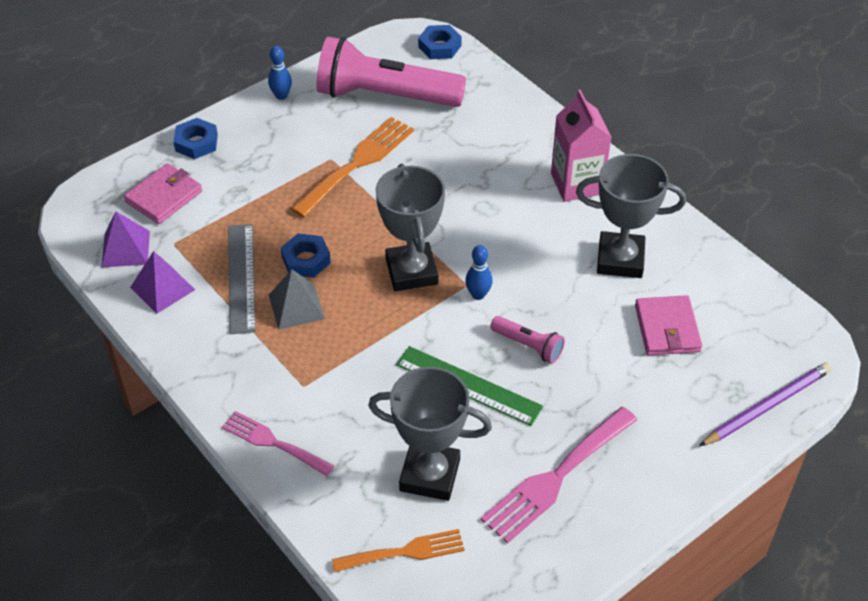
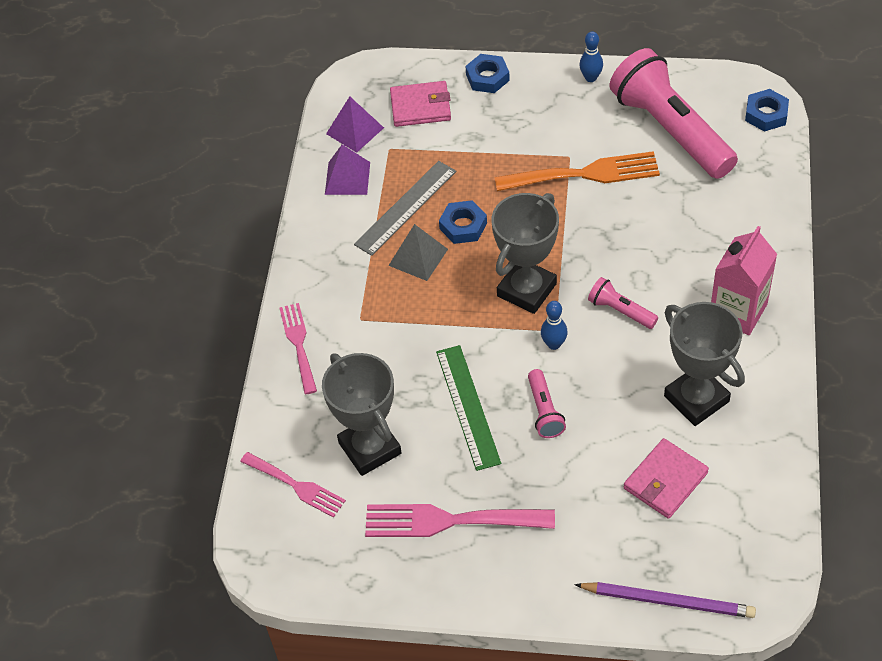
camera: 50 degrees right, 5 degrees up
(404, 552) = (296, 486): orange fork -> pink fork
(497, 238) = (620, 310): none -> pink flashlight

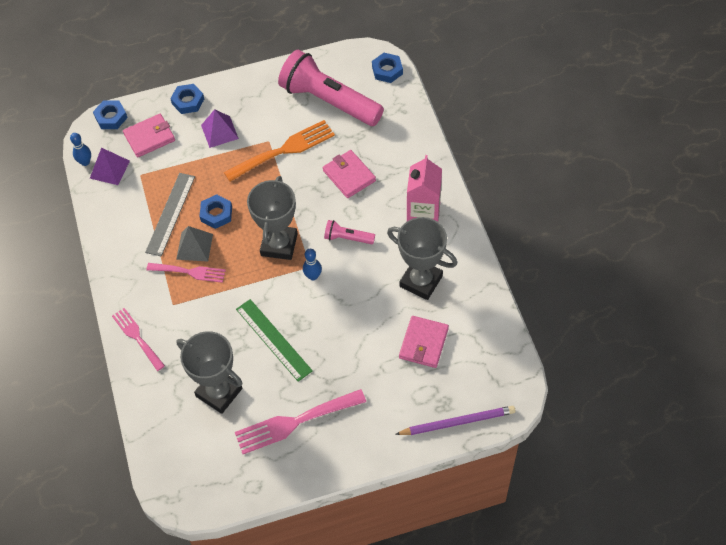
camera: 25 degrees left, 5 degrees up
(296, 486) = (179, 437): pink fork -> pink fork (190, 272)
(347, 178) = (119, 206): purple pyramid -> purple pyramid (219, 132)
(384, 69) = (111, 117): none -> blue nut
(544, 411) = (326, 324): pink flashlight -> none
(590, 78) = (260, 80): blue bowling pin -> blue bowling pin (85, 162)
(656, 232) = (349, 176): none -> pink wallet

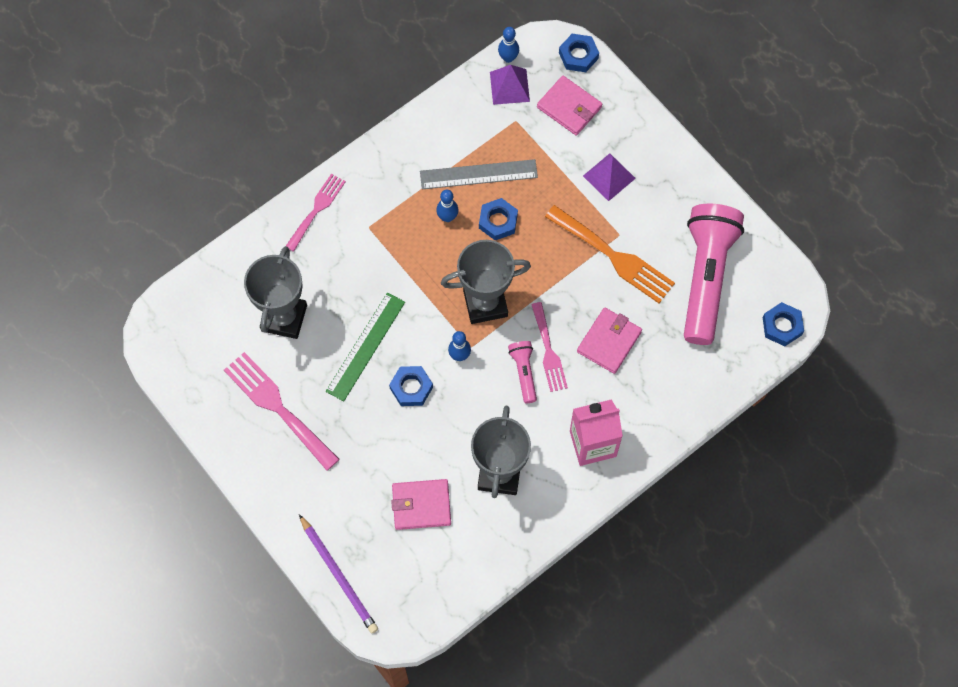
camera: 65 degrees right, 10 degrees up
(188, 101) = (636, 125): blue nut -> blue nut (411, 388)
(190, 272) = (414, 226): pink fork -> pink fork (548, 351)
(194, 246) = (447, 217): grey pyramid -> blue bowling pin

